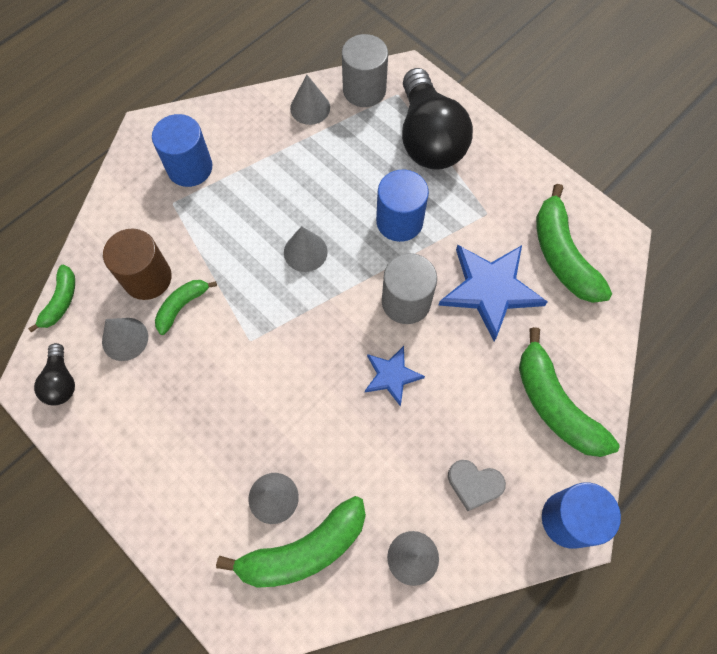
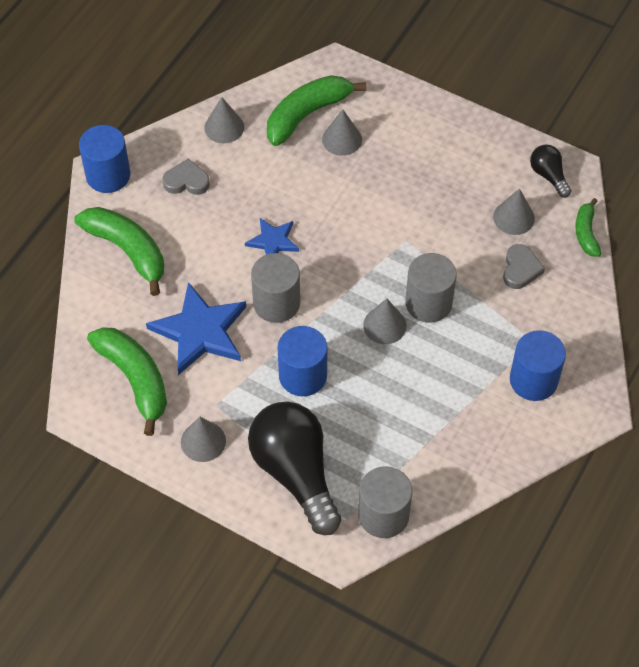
camera: 165 degrees right, 10 degrees down
(147, 278) = (520, 269): brown cylinder -> grey heart
(182, 306) = (477, 253): green banana -> none
(254, 264) = (428, 303): none -> grey cylinder
(310, 108) = (436, 478): grey cone -> grey cone (203, 441)

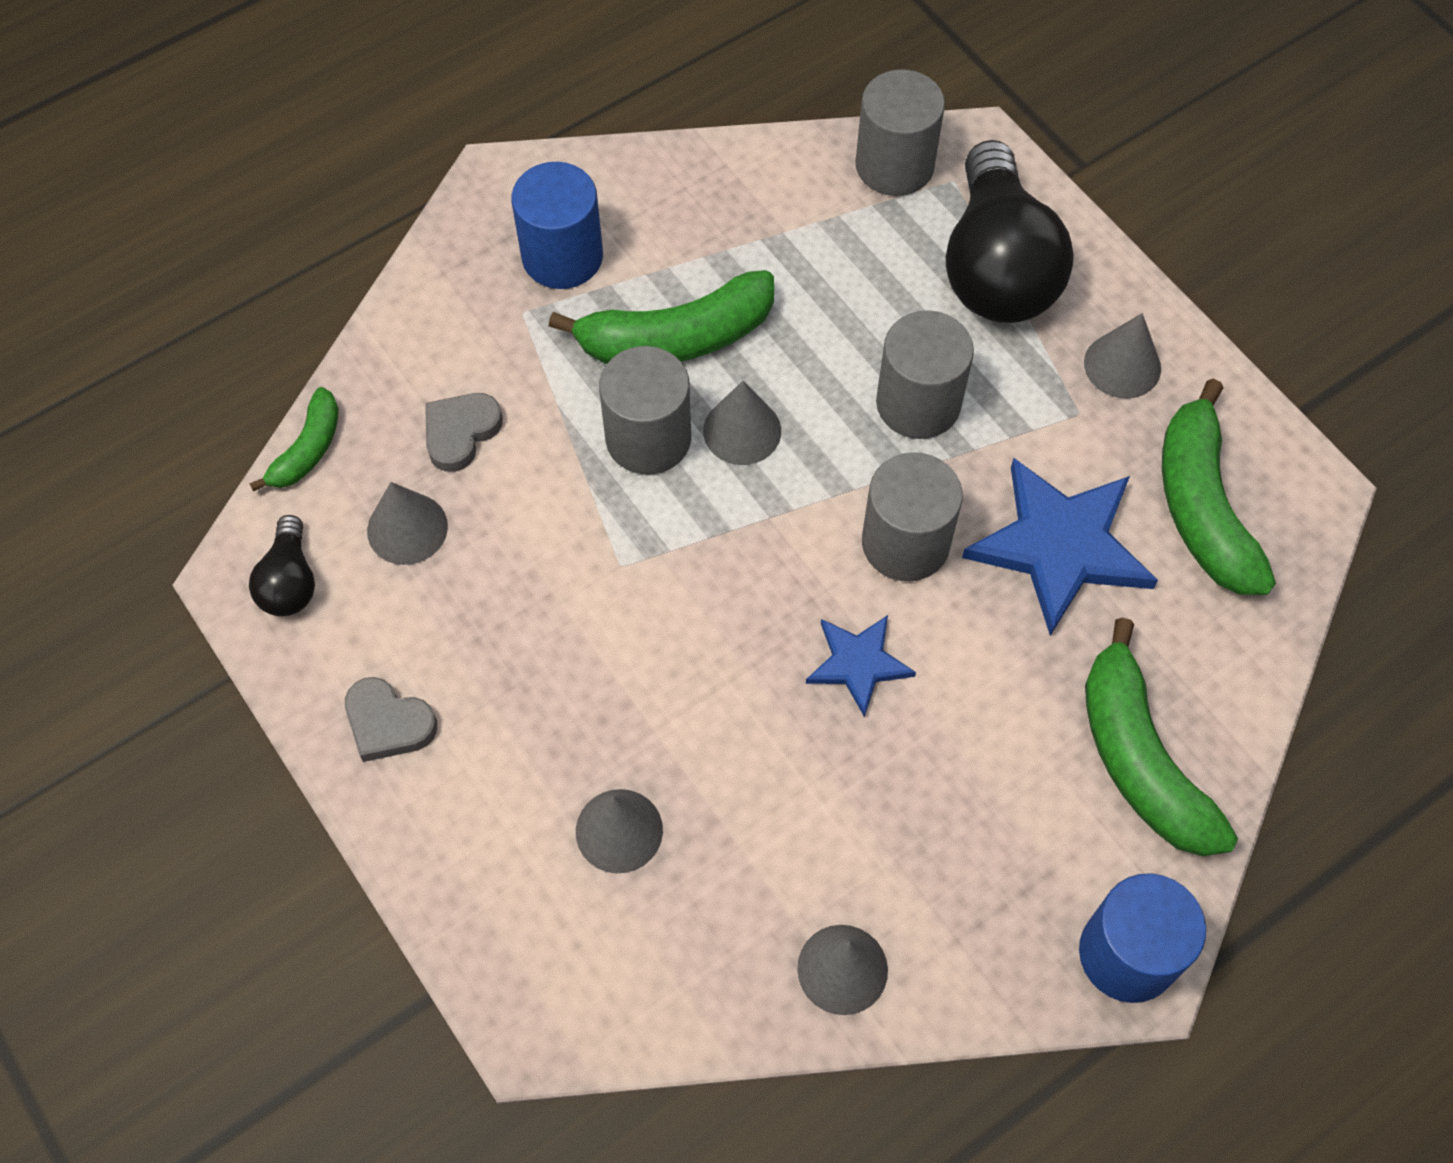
camera: 155 degrees left, 5 degrees up
(186, 181) = (971, 868): grey heart -> grey heart (388, 723)
(303, 375) = (918, 403): blue cylinder -> grey cylinder
(307, 114) = (657, 924): green banana -> green banana (676, 338)

